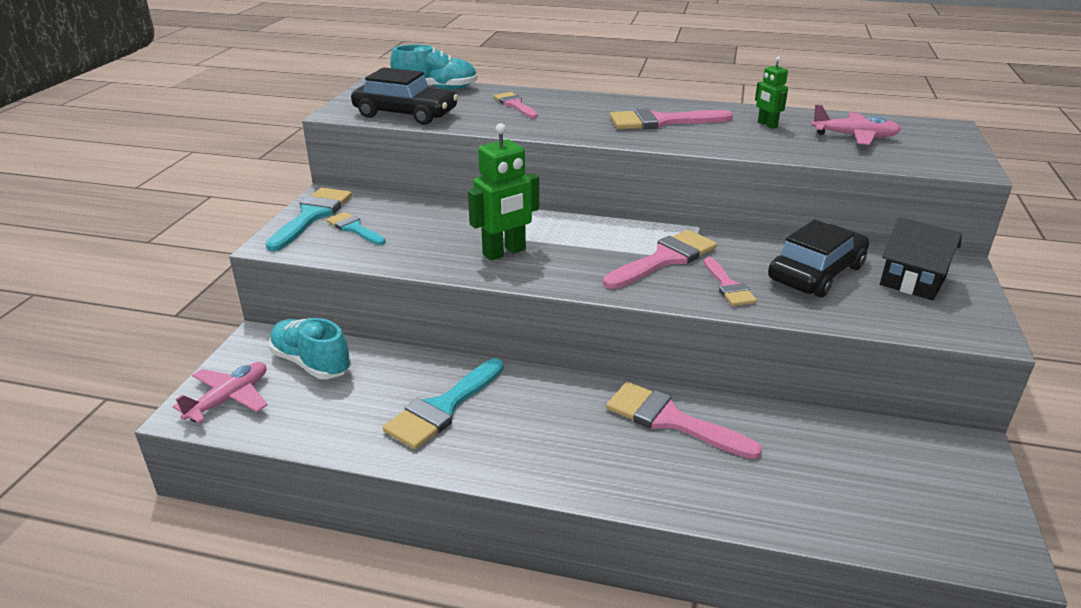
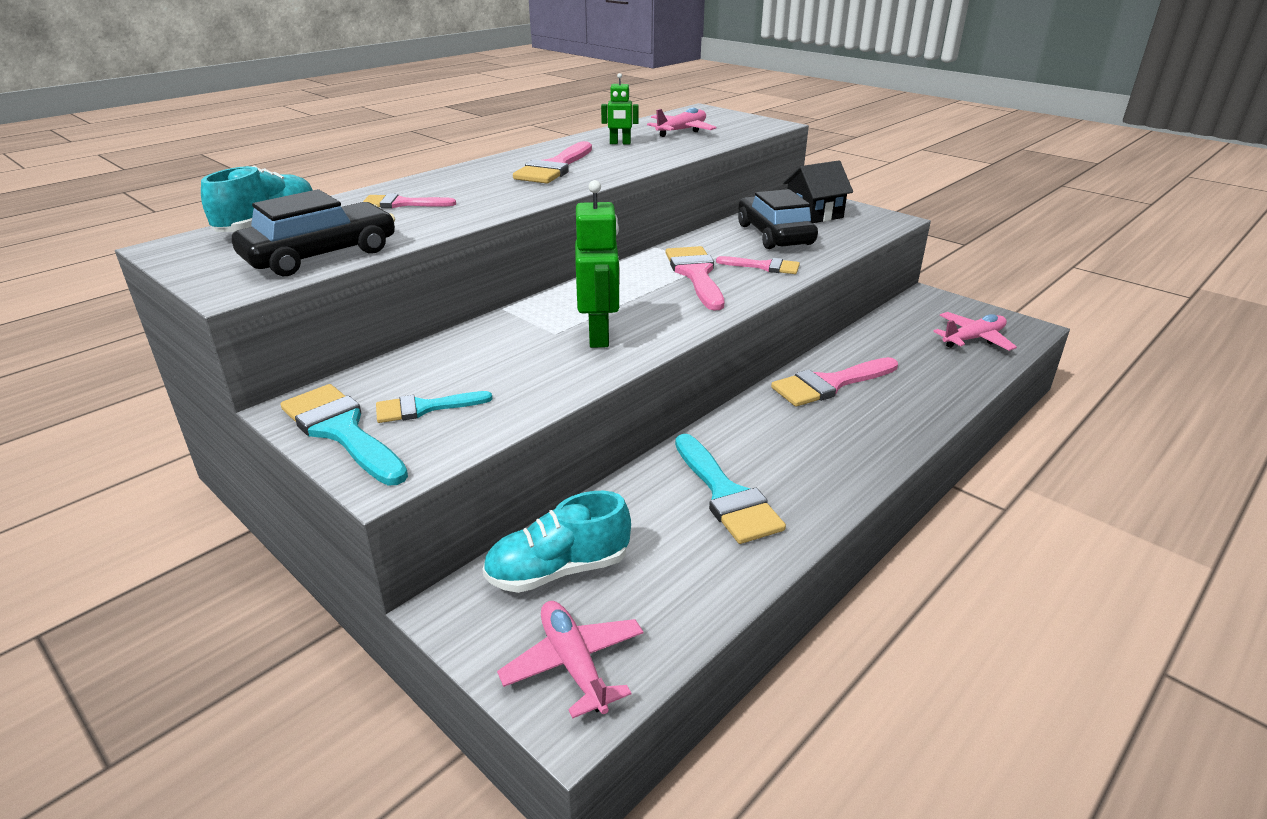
camera: 60 degrees left, 0 degrees up
(902, 507) = (973, 339): none -> pink plane

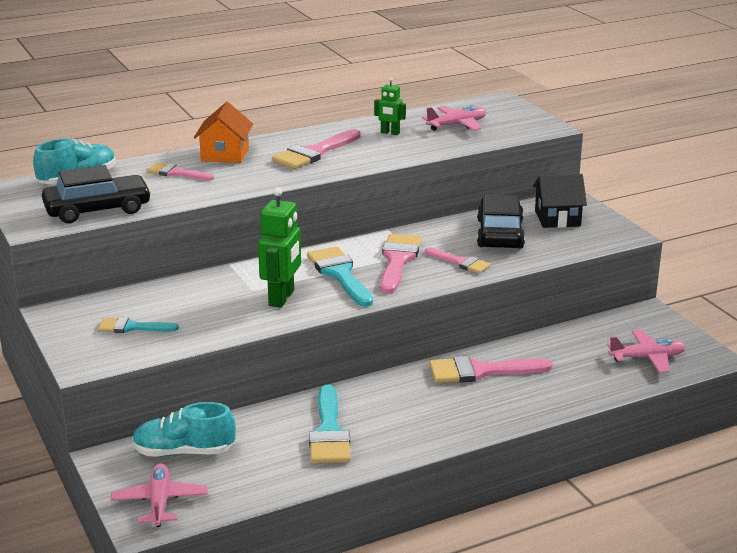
camera: 20 degrees right, 5 degrees down
(342, 431) = (74, 332): turquoise brush -> turquoise brush (340, 274)
(449, 180) = (225, 154): none -> orange house

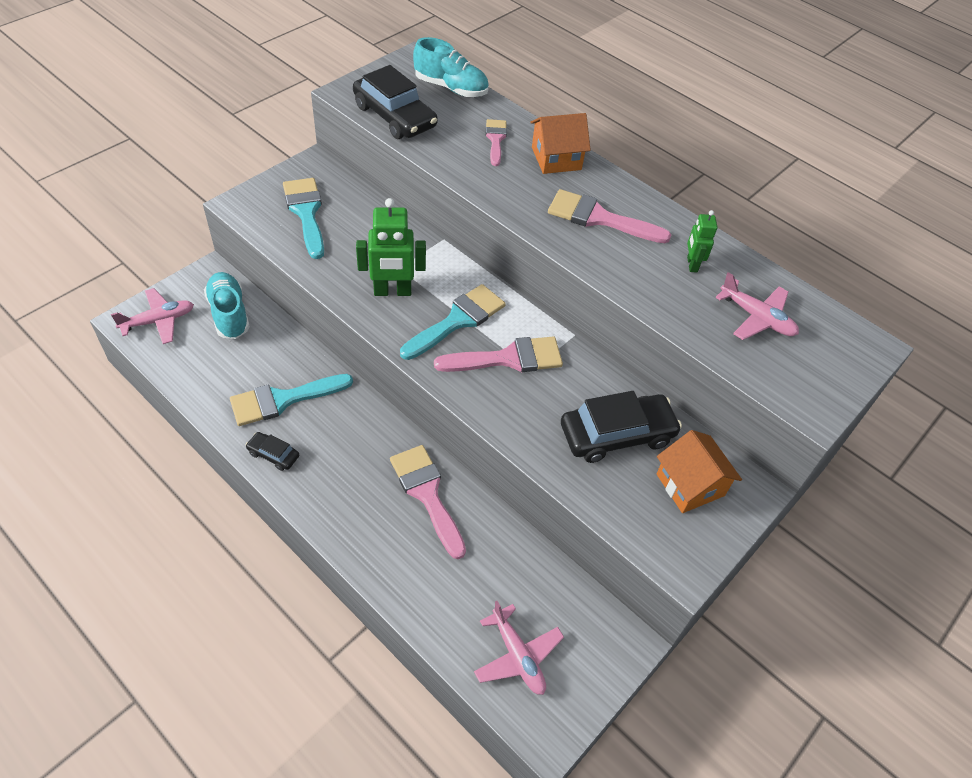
camera: 65 degrees right, 25 degrees up
(132, 327) = (306, 213): turquoise brush -> turquoise brush, size x1.64
(396, 446) = (273, 454): none -> black car
(460, 262) = (529, 412): pink brush -> none
(557, 218) = (690, 485): black house -> orange house

